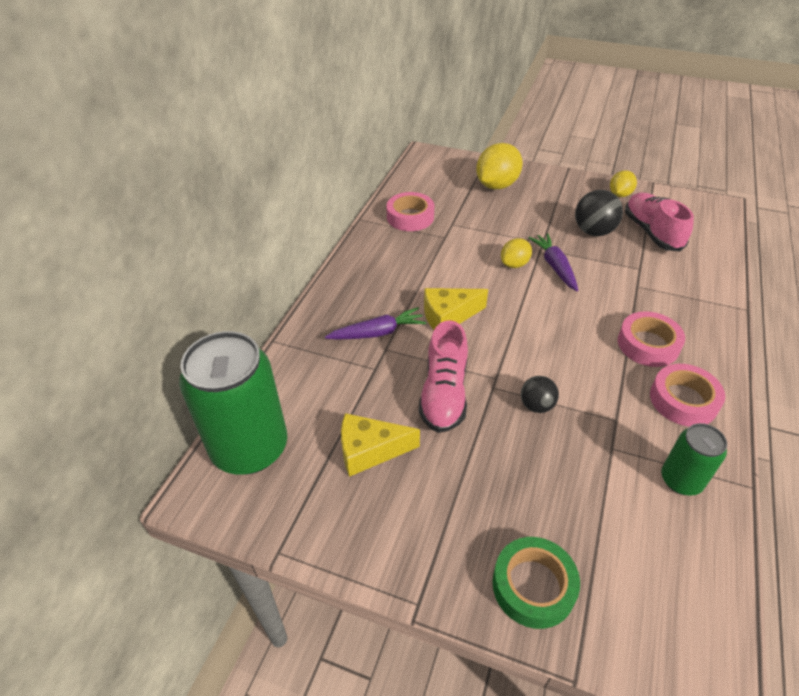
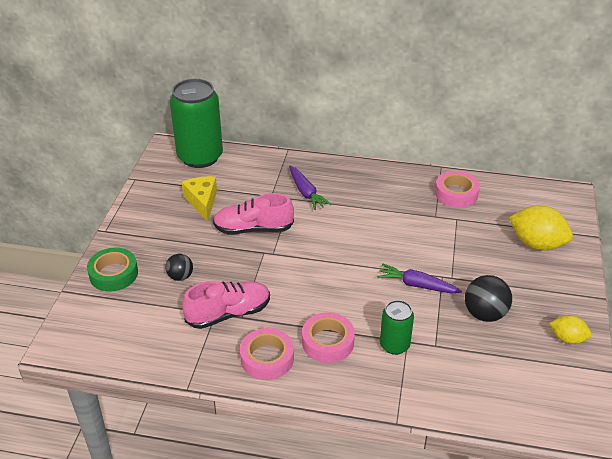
camera: 80 degrees right, 5 degrees down
(448, 316) = (332, 225): yellow cheese -> none
(514, 264) = (411, 259): yellow lemon -> none
(536, 405) = (249, 274): black ball -> black ball (180, 276)
(554, 266) = (417, 285): purple carrot -> purple carrot turned 135 degrees counterclockwise
(652, 232) = (503, 360): pink shoe -> pink shoe (229, 313)
(681, 480) = (190, 348): green can -> green can (394, 345)

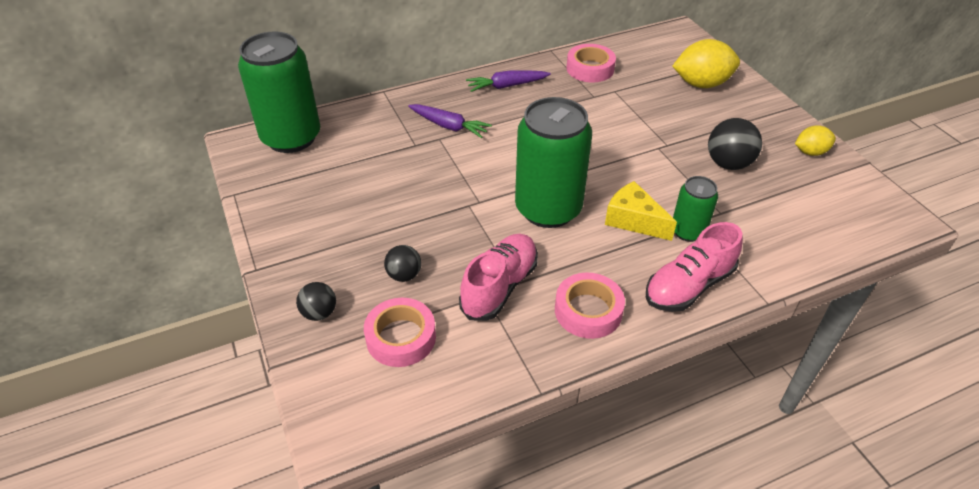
camera: 35 degrees left, 5 degrees up
(113, 274) = (319, 313): green tape -> black ball
(202, 202) = (344, 184): yellow cheese -> yellow cheese (633, 220)
(253, 229) = (432, 186): pink shoe -> pink shoe (688, 286)
(312, 280) = (548, 209): none -> green can
(328, 342) = (627, 261): pink tape -> pink tape (401, 337)
(417, 285) = (646, 166): purple carrot -> purple carrot (507, 86)

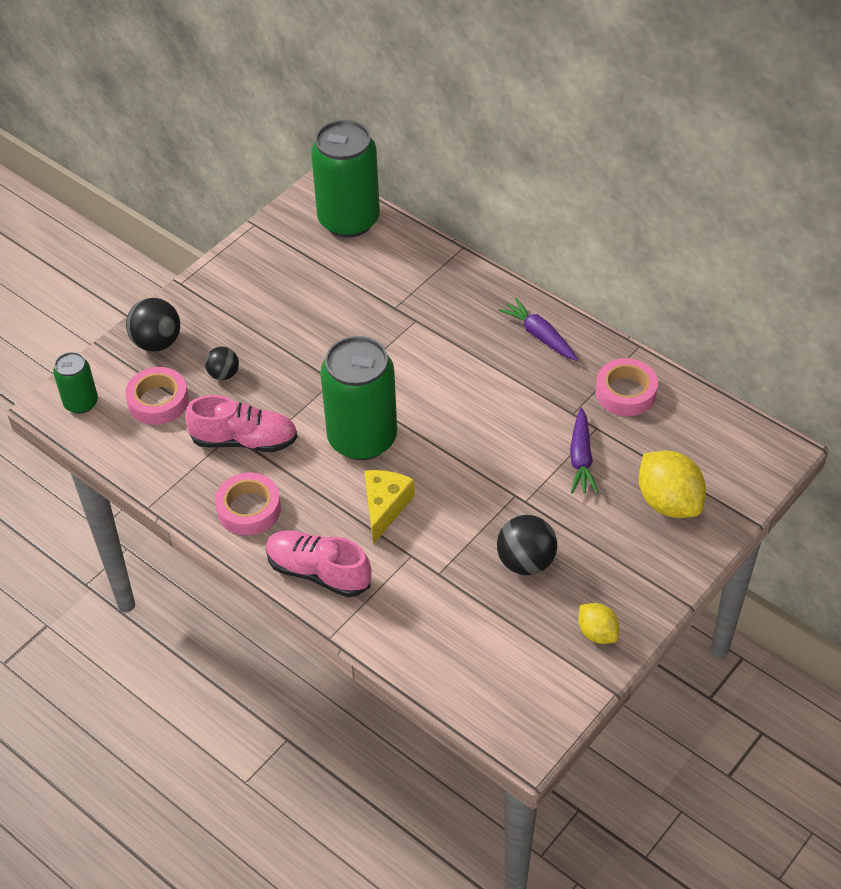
camera: 65 degrees right, 5 degrees up
(319, 313) = (157, 342): black ball -> black ball, size x1.61
(449, 126) = (439, 319): purple carrot -> purple carrot (581, 458)
(688, 231) = (394, 553): green can -> green can (81, 403)

